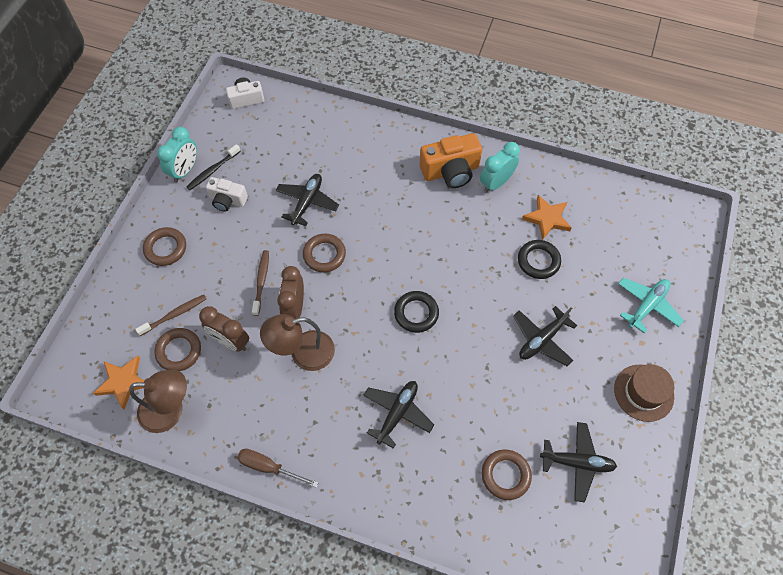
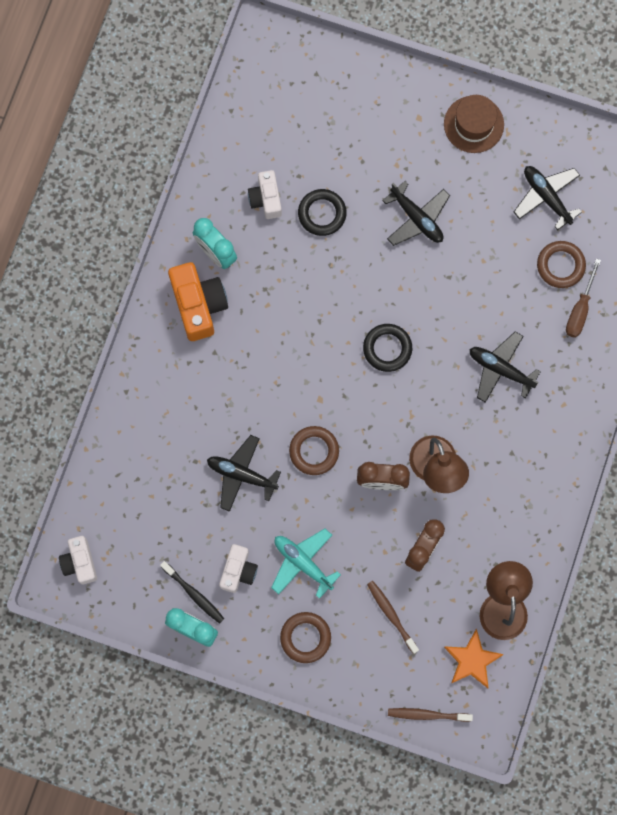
camera: 90 degrees left, 15 degrees up
(179, 351) = (435, 604): brown ring -> none
(261, 281) = (349, 521): brown toothbrush -> brown toothbrush (427, 715)
(269, 467) = (559, 496): brown screwdriver -> brown screwdriver (580, 309)
(547, 218) = (266, 199): orange star -> white camera
(577, 463) = (546, 197): black plane -> black plane turned 45 degrees counterclockwise
(647, 306) = (376, 106): turquoise plane -> turquoise plane (303, 563)

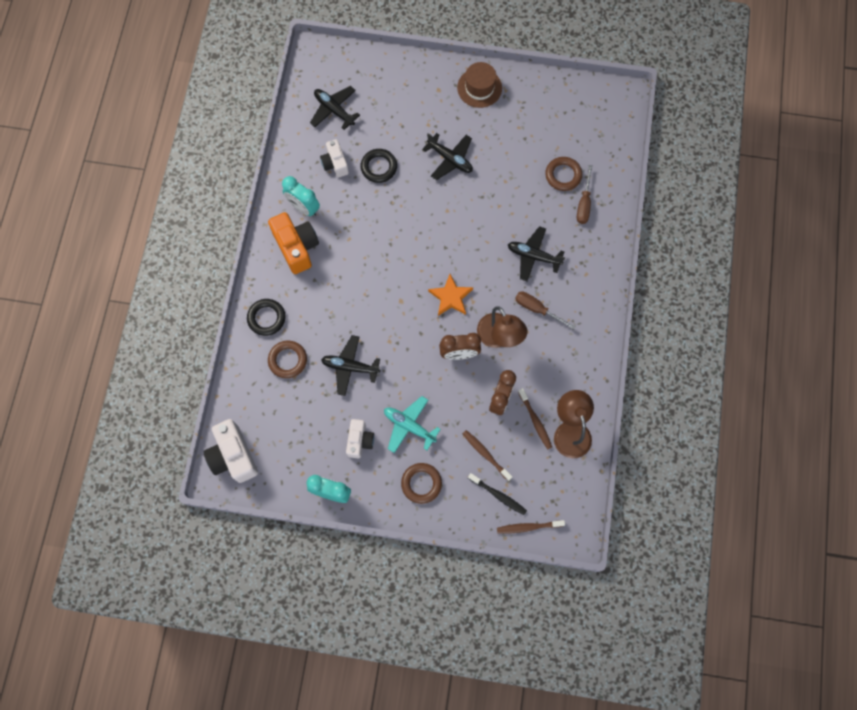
camera: 10 degrees left, 5 degrees down
(80, 562) = (233, 456): white camera -> white camera, size x1.61
(194, 594) = (327, 465): black toothbrush -> black toothbrush (498, 495)
(314, 451) = (403, 340): brown ring -> brown ring (288, 360)
(387, 348) = (445, 255): black ring -> black ring (266, 318)
(461, 584) = (535, 421): none -> brown toothbrush
(472, 660) = (555, 478): orange star -> orange star (451, 297)
(491, 440) = (537, 309): none -> brown screwdriver
(546, 197) = (543, 129): black plane -> black plane (334, 110)

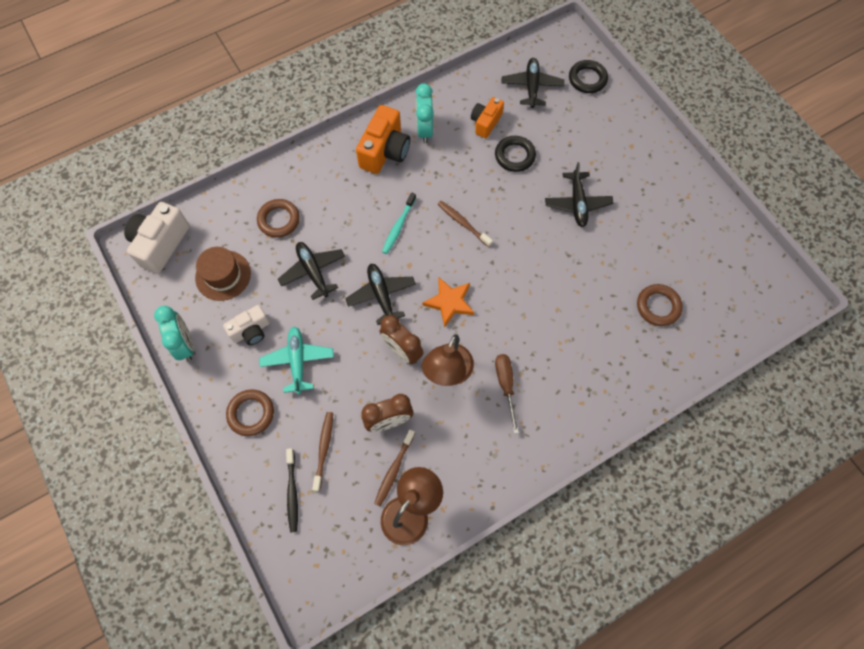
camera: 50 degrees right, 5 degrees down
(266, 318) = (303, 177): black ring -> black ring (587, 79)
(335, 163) = (485, 123): white camera -> orange camera
(365, 285) = (398, 227): none -> turquoise toothbrush
(479, 88) = (667, 175): brown hat -> brown hat (223, 275)
(528, 527) = (282, 546): brown toothbrush -> brown toothbrush (463, 223)
(533, 256) = (554, 342): black plane -> black plane (381, 295)
(584, 204) = (649, 346): brown screwdriver -> none

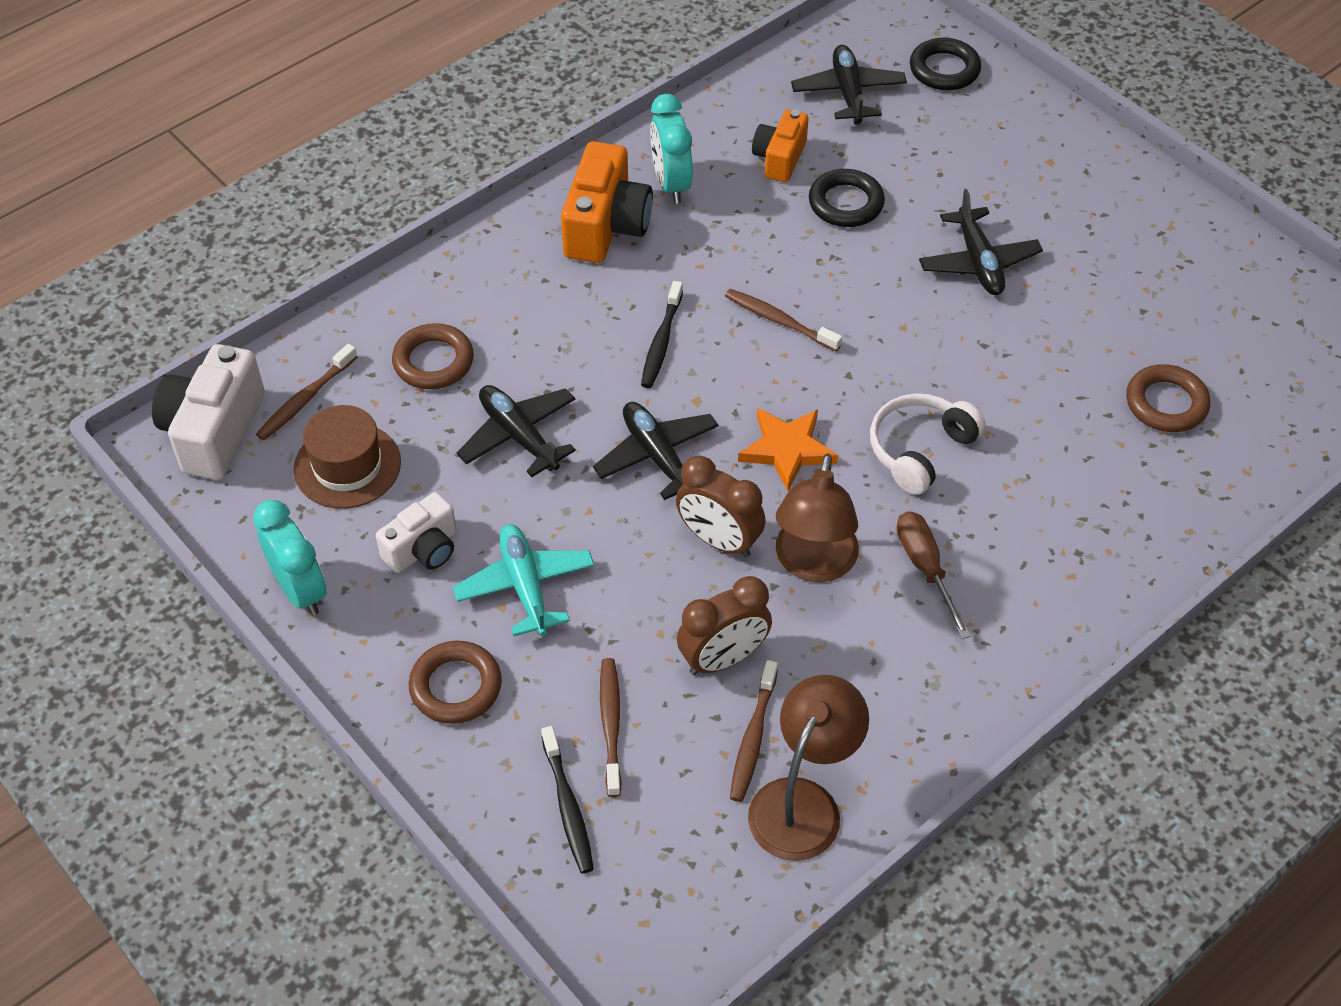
camera: 10 degrees left, 15 degrees down
(210, 232) = (305, 399): none -> brown toothbrush
(398, 227) = (661, 342): turquoise toothbrush -> black toothbrush
(519, 313) = (920, 450): none -> white headphones

